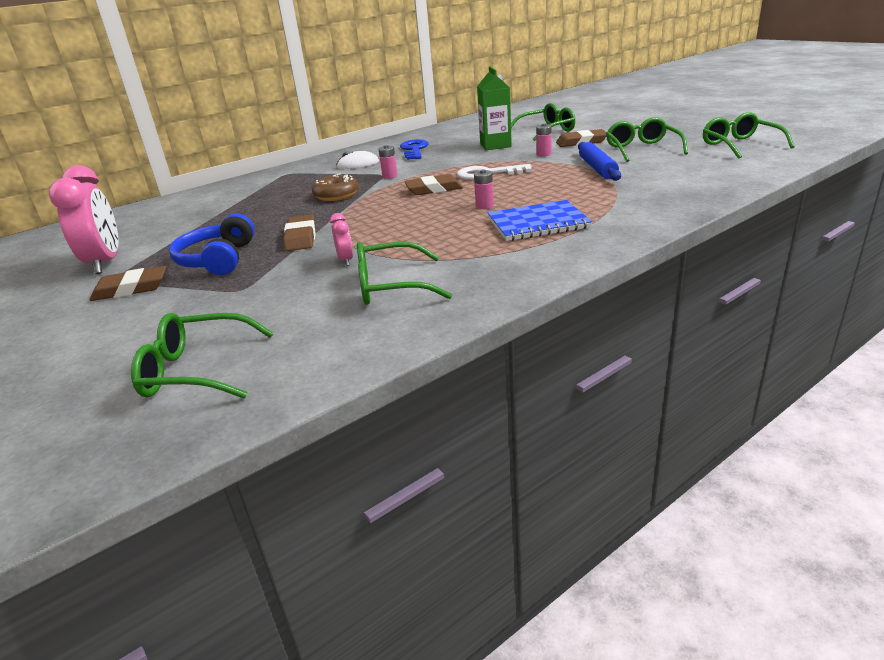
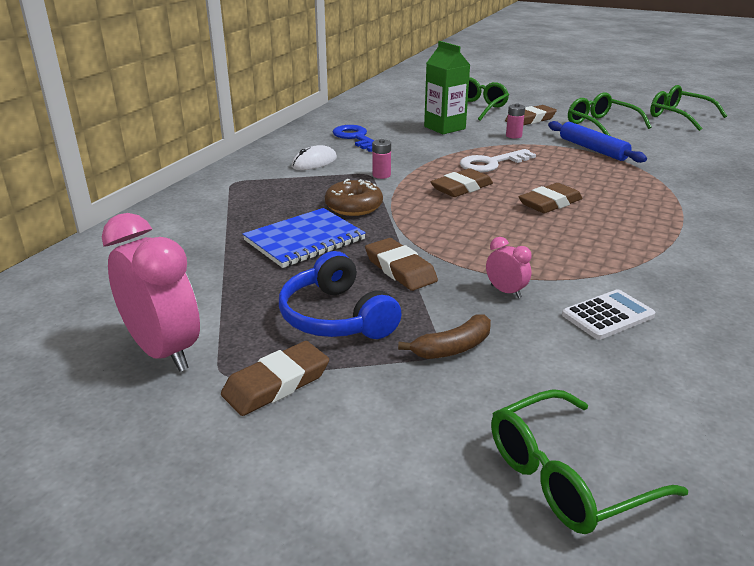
camera: 30 degrees left, 0 degrees up
(254, 288) = (452, 348): none -> brown banana
(390, 286) = (608, 315): green glasses -> white calculator
(484, 206) = (550, 203): pink battery -> brown eraser
(538, 223) = (635, 218): blue notebook -> blue notebook (304, 240)

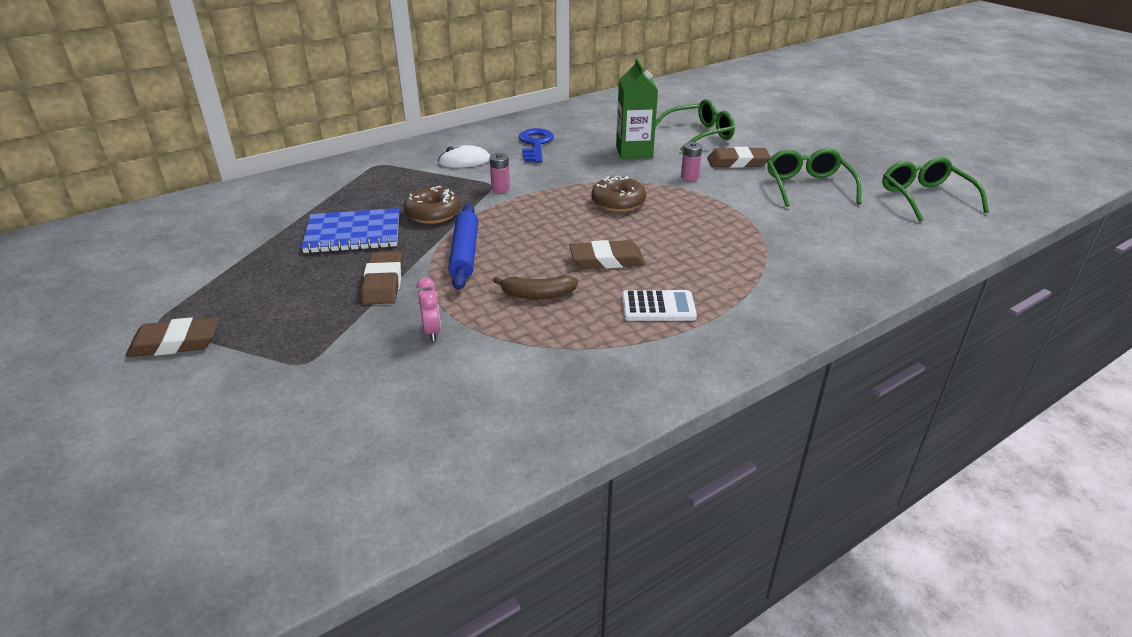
camera: 30 degrees right, 5 degrees up
(163, 351) = (148, 292): pink clock -> none
(336, 317) = (282, 306): blue headphones -> none
(452, 348) = (320, 363): brown banana -> brown banana (537, 295)
(461, 188) = (550, 220): brown eraser -> none
(491, 163) = (618, 202): white key -> brown donut
(566, 477) = (242, 493): green glasses -> none
(592, 149) = (749, 213): blue rolling pin -> blue rolling pin (464, 253)
(608, 315) = (479, 384): white calculator -> white calculator (658, 307)

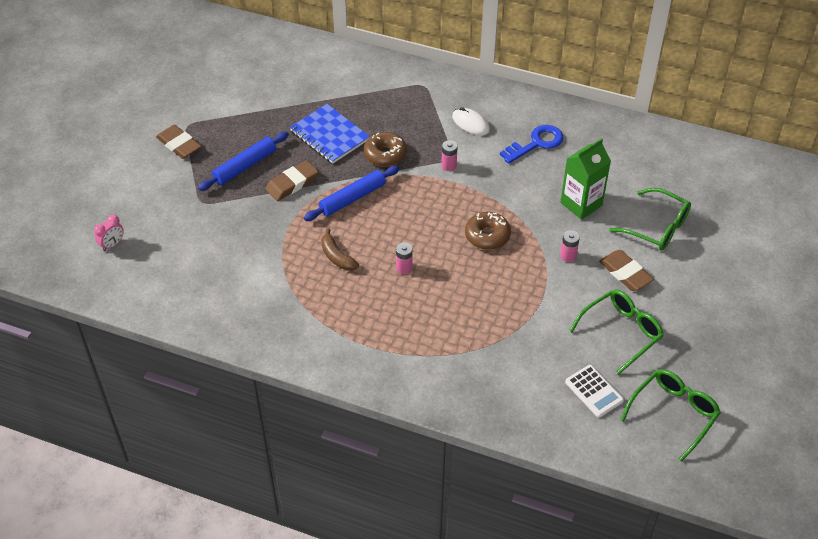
camera: 55 degrees right, 15 degrees up
(302, 305) = (245, 166): none -> blue rolling pin
(432, 331) = (265, 233): pink clock -> pink clock (112, 244)
(606, 260) = (404, 268): brown eraser -> pink battery
(658, 307) = (371, 318): white calculator -> white calculator (594, 391)

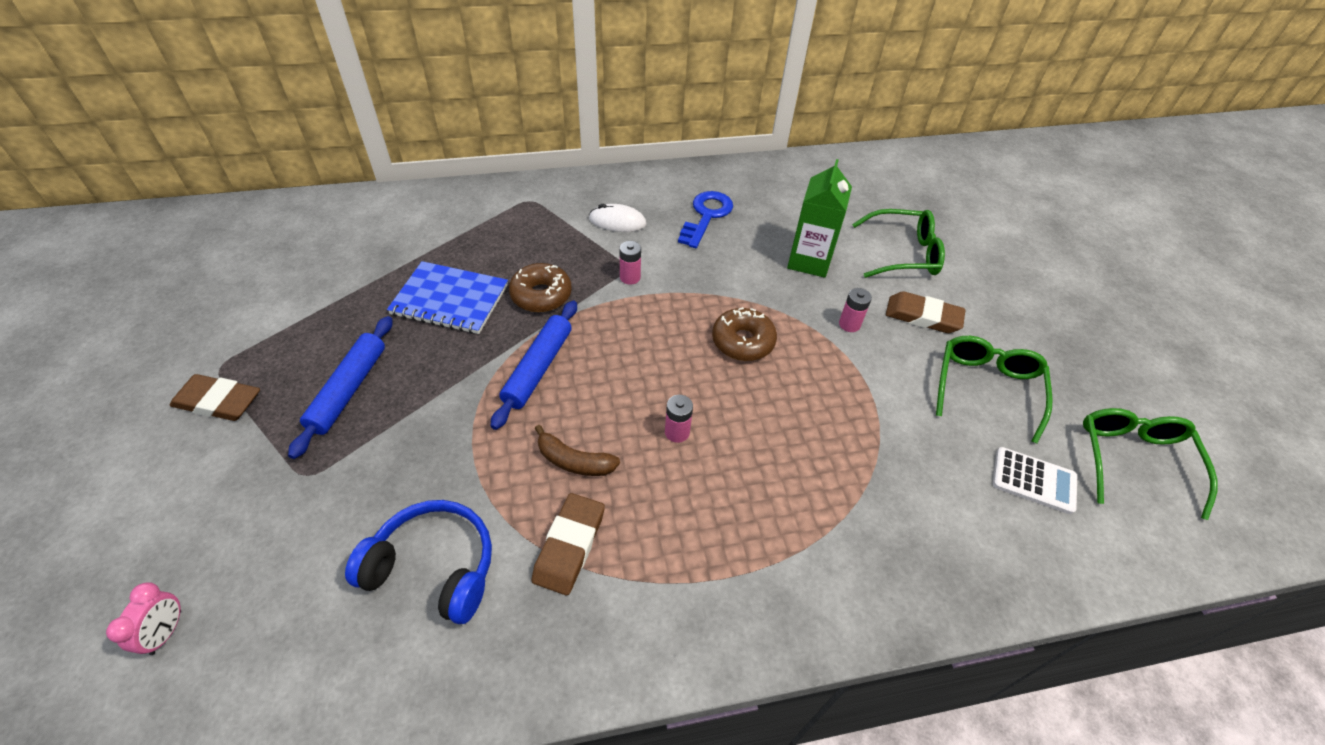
camera: 35 degrees left, 0 degrees up
(236, 273) = (433, 568): none -> blue headphones
(292, 183) = (438, 384): brown eraser -> brown eraser (569, 546)

